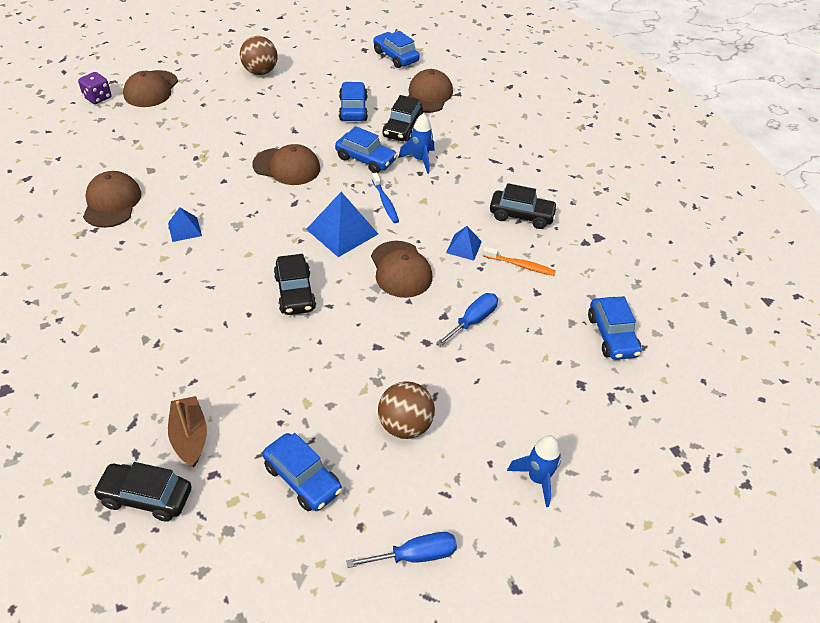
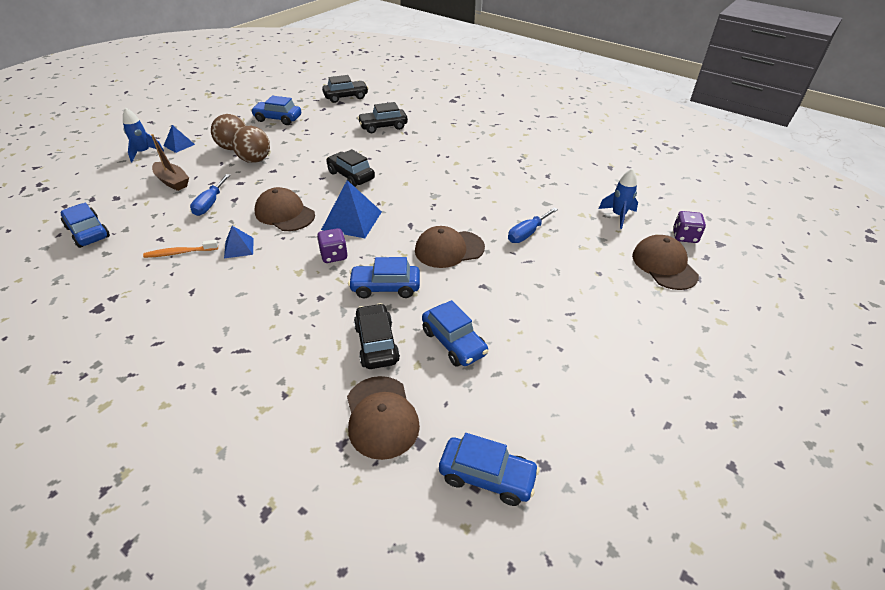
camera: 150 degrees right, 5 degrees down
(112, 202) = (535, 175): brown cap -> none
(184, 229) = (465, 180): blue pyramid -> blue pyramid (179, 145)
(190, 437) = (347, 114): brown boat -> brown boat (172, 181)
(260, 72) = (609, 342): brown ball -> brown ball (255, 160)
(385, 202) = (334, 255): blue toothbrush -> purple dice
(415, 555) = (205, 116): blue screwdriver -> blue screwdriver (527, 233)
(420, 160) = (329, 312): blue rocket -> blue rocket (618, 216)
(521, 215) = (189, 297): black car -> black car (383, 127)

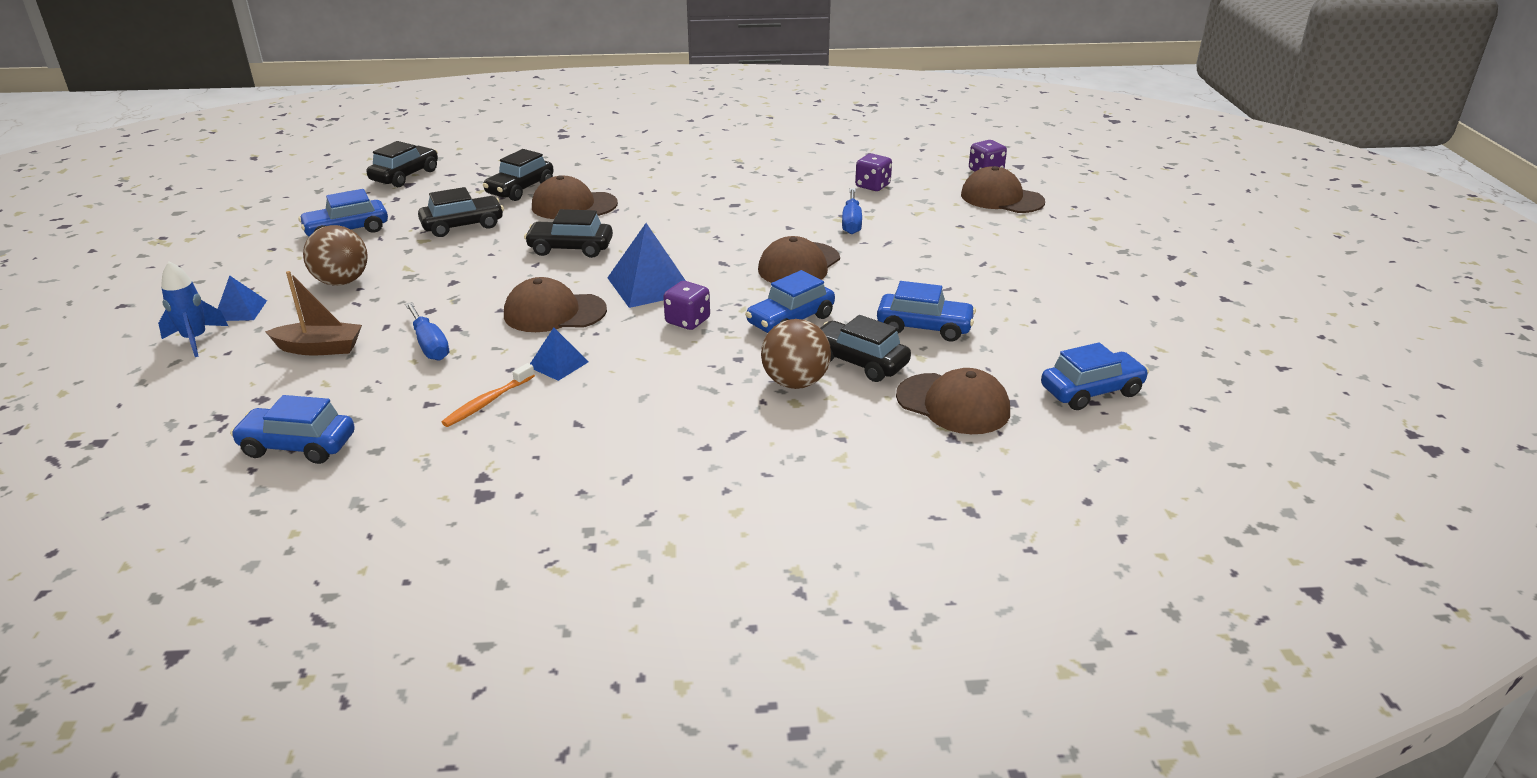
camera: 40 degrees left, 10 degrees down
(255, 160) = (404, 282): brown ball -> brown ball (795, 383)
(326, 138) = (463, 226): none -> black car
(392, 148) = (574, 205): none -> brown cap
(582, 212) = (872, 186): none -> purple dice
(618, 216) = (908, 177): blue rocket -> none

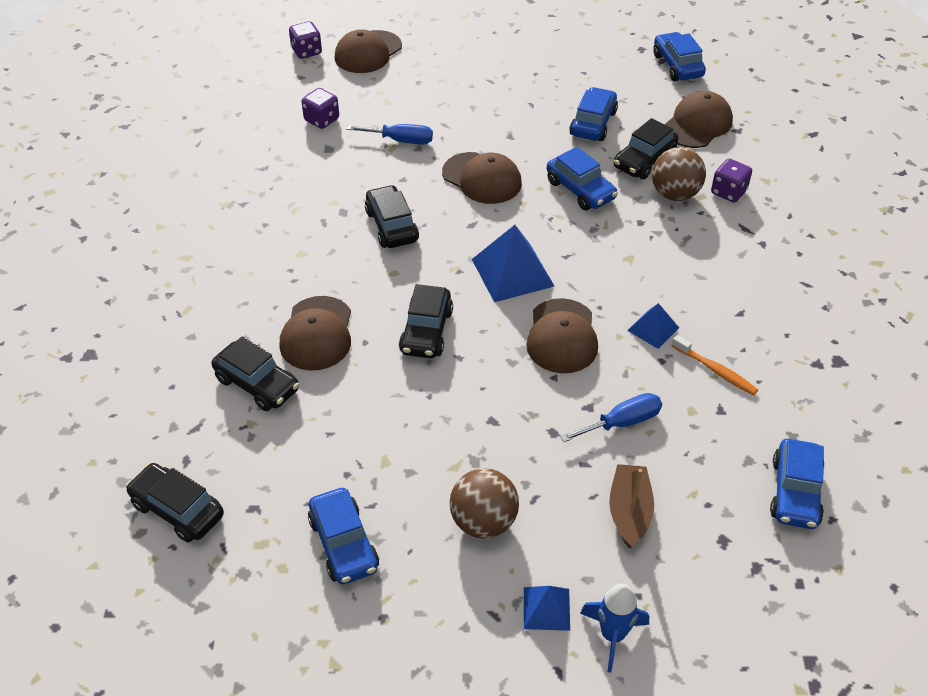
camera: 85 degrees left, 15 degrees up
(463, 226) = (352, 428): black car -> black car (391, 226)
(687, 321) = (580, 249): purple dice -> purple dice (728, 192)

